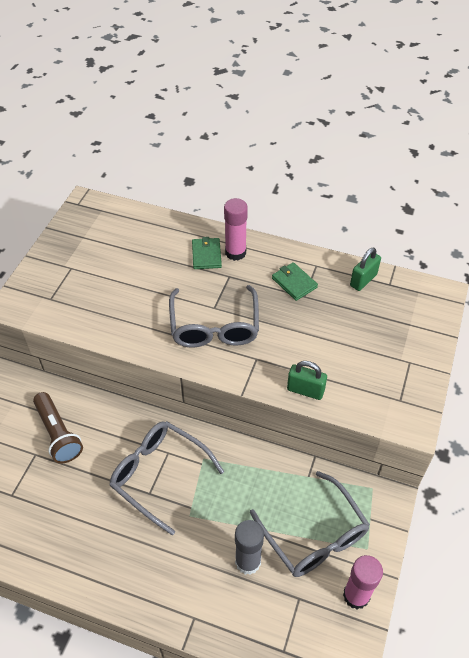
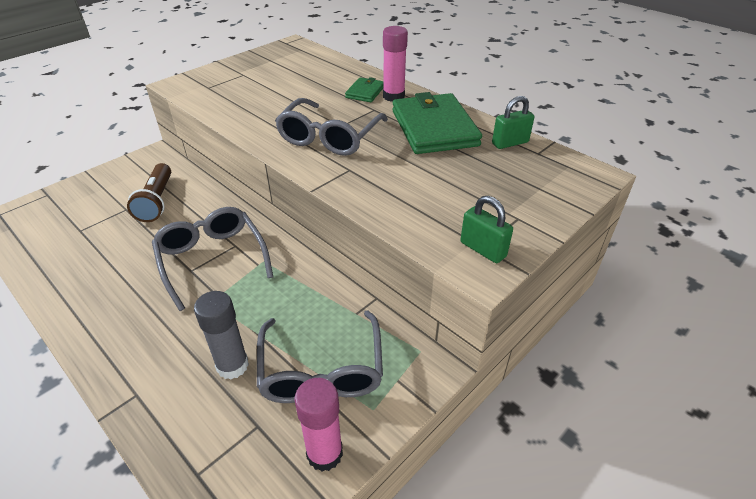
camera: 25 degrees right, 10 degrees down
(294, 283) = (434, 128): green wallet -> green wallet, size x2.10
(305, 390) = (379, 206): green padlock -> green padlock (483, 249)

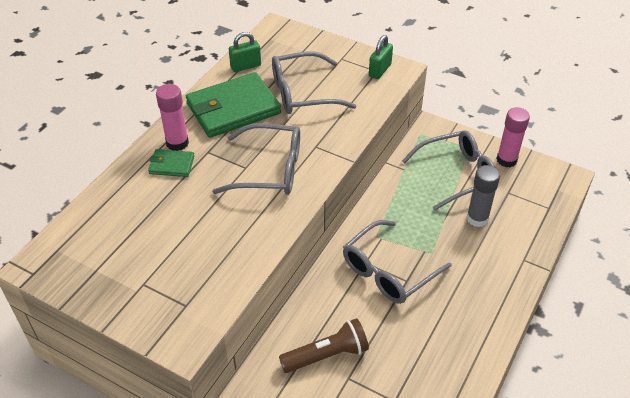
camera: 105 degrees left, 5 degrees up
(448, 174) = (302, 93): none -> grey glasses
(510, 143) = (245, 66): green padlock -> green padlock turned 75 degrees counterclockwise

